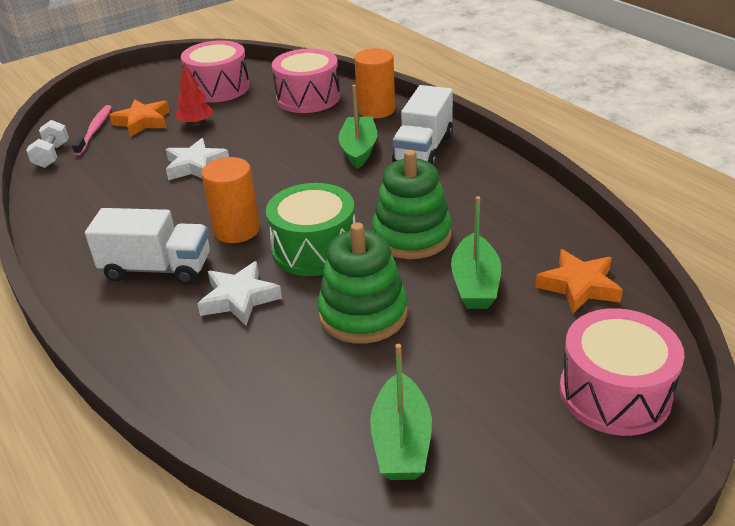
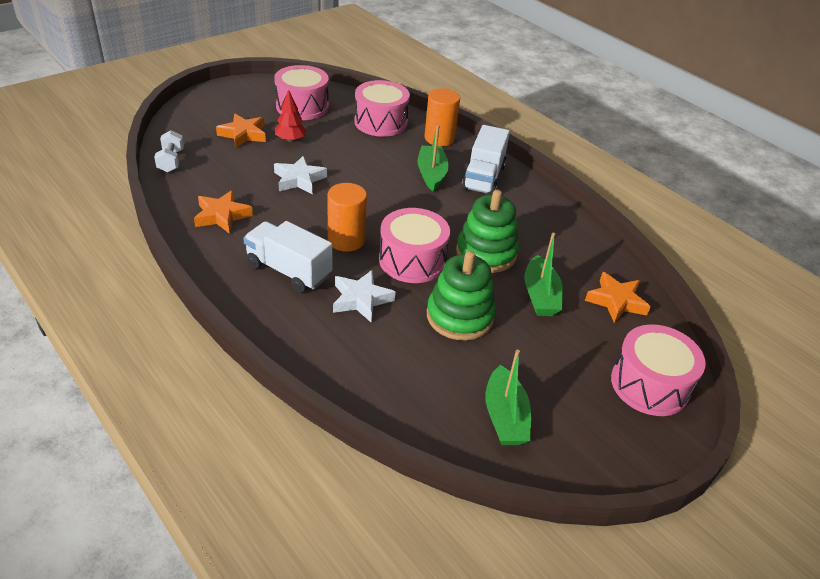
camera: 10 degrees left, 5 degrees up
(94, 211) = (222, 216): none -> orange star
(95, 130) = (203, 139): pink toothbrush -> none
(157, 269) = (288, 270): white truck -> white truck turned 150 degrees counterclockwise
(314, 249) = (412, 260): green drum -> pink drum

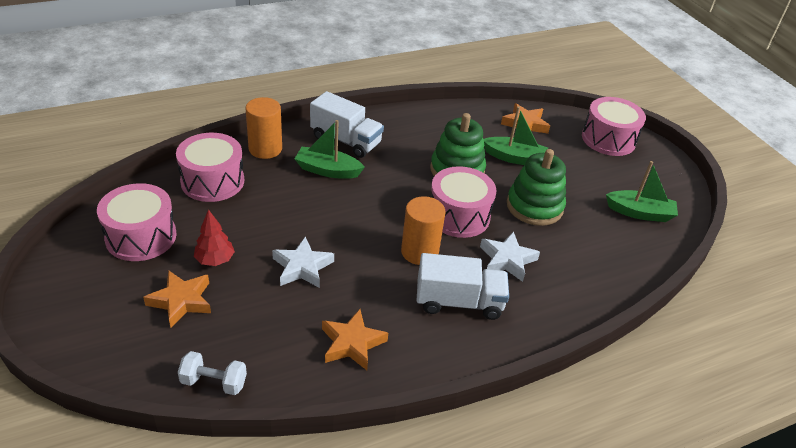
camera: 75 degrees left, 0 degrees up
(288, 270) = (459, 302): white truck -> white truck turned 135 degrees counterclockwise

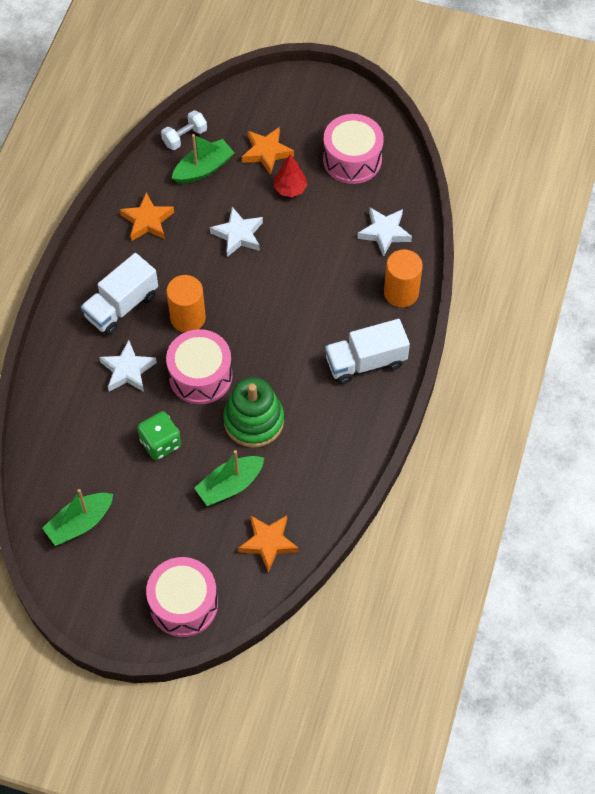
camera: 135 degrees right, 20 degrees up
(212, 181) = (384, 233): pink drum -> white star
(327, 170) = (334, 320): green boat -> green boat (203, 169)
(534, 206) = (160, 443): green stacking toy -> green dice

